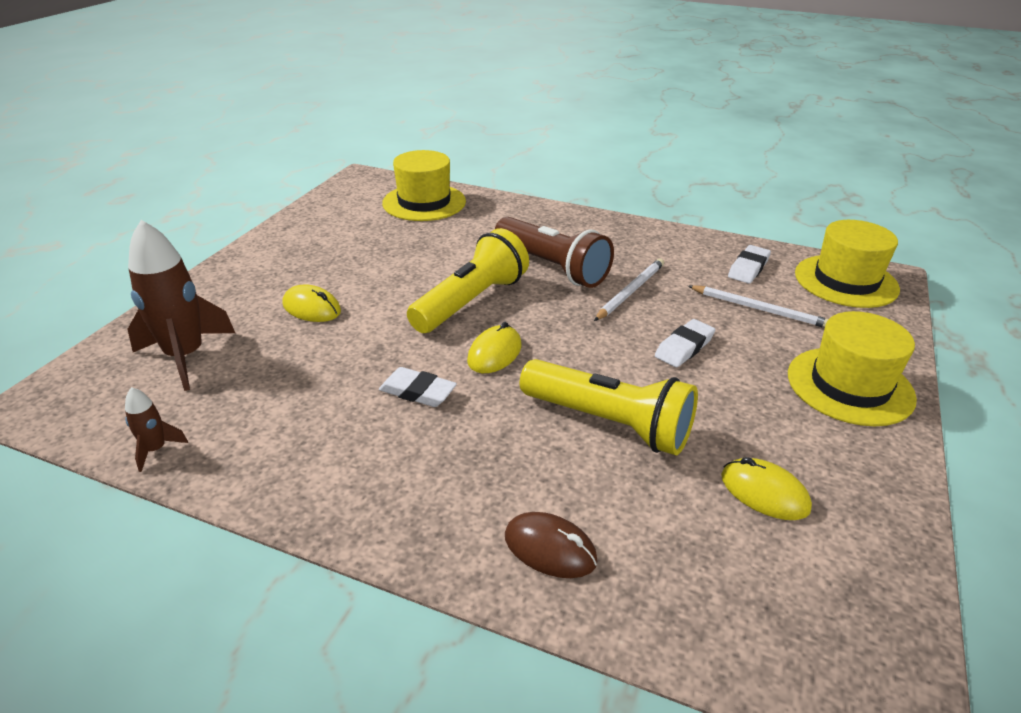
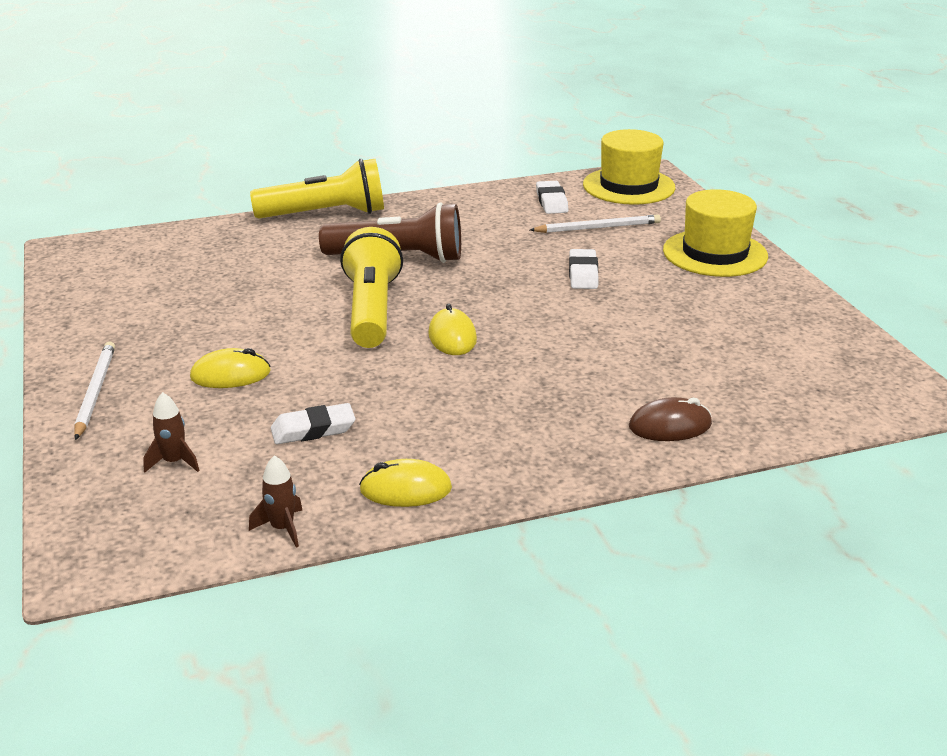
camera: 40 degrees left, 5 degrees down
(185, 356) = (174, 462): brown rocket -> brown rocket, size x0.46
(417, 392) = (435, 388): white eraser -> white eraser (313, 429)
(424, 202) = (183, 249): yellow hat -> none
(609, 423) = (602, 342): yellow flashlight -> yellow flashlight (326, 214)
(630, 291) = (489, 251): white pencil -> white pencil (95, 392)
(764, 493) = (745, 335): yellow mouse -> yellow mouse (405, 489)

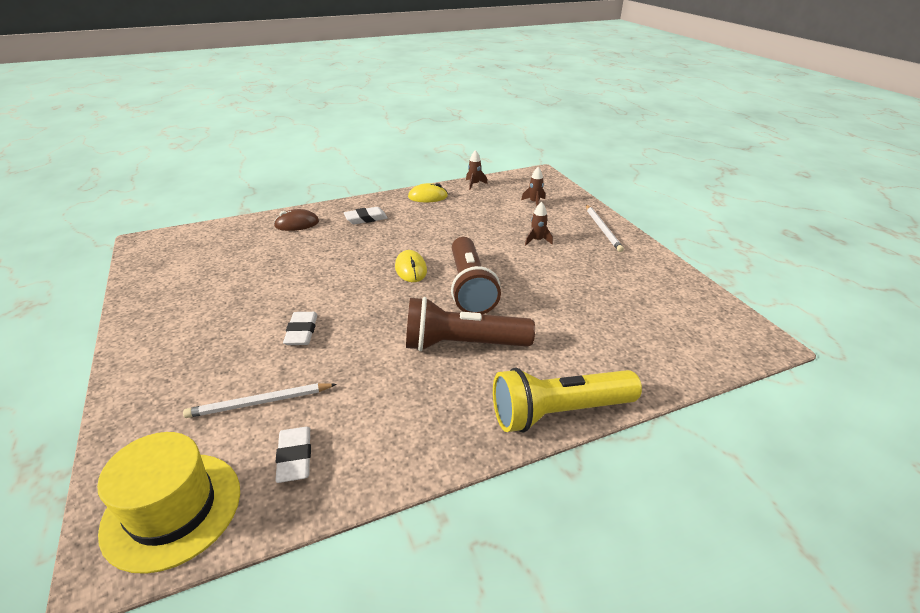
camera: 175 degrees right, 5 degrees up
(230, 375) = (537, 240): yellow mouse -> brown rocket
(313, 429) = (477, 216): white eraser -> white eraser (366, 218)
(371, 310) = (470, 288): yellow flashlight -> brown flashlight
(715, 253) = (164, 365): yellow hat -> none

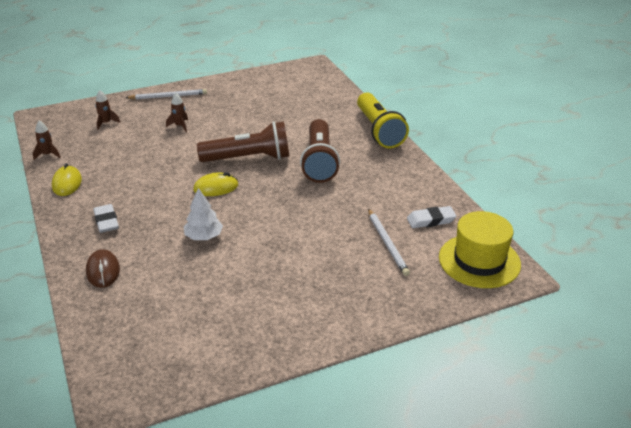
camera: 90 degrees left, 0 degrees up
(301, 332) = (305, 236): white eraser -> none
(326, 267) = (204, 236): none -> white tree

